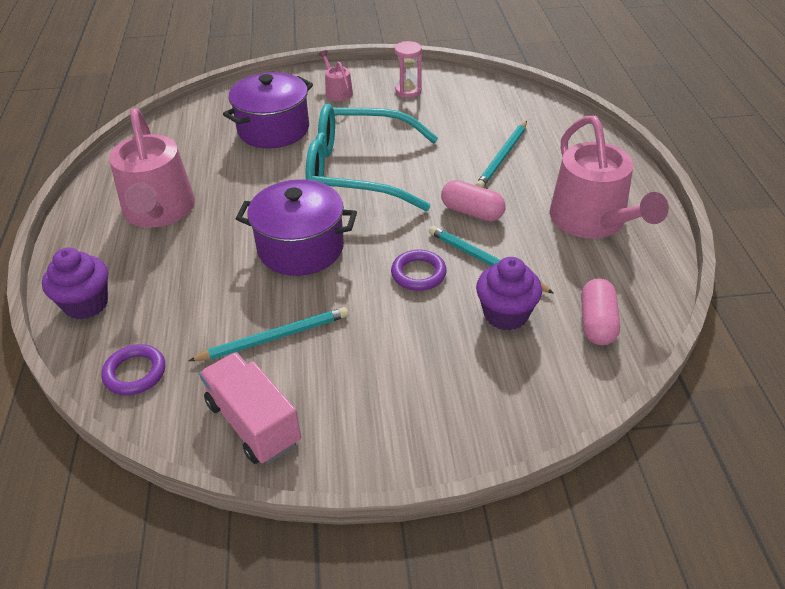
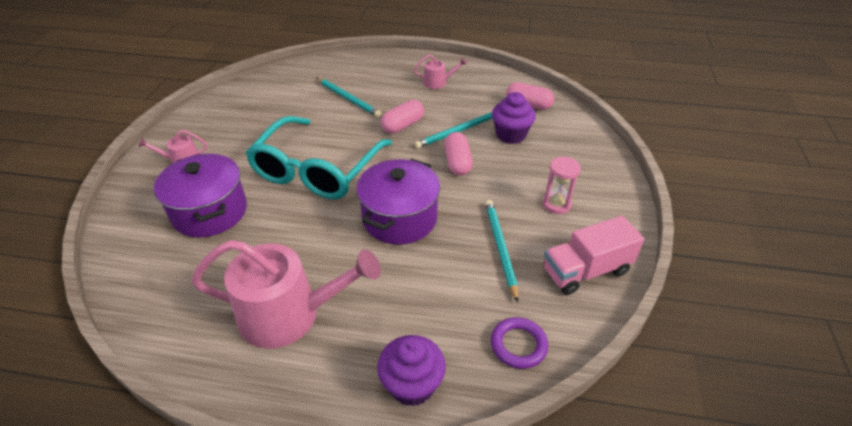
camera: 75 degrees left, 0 degrees up
(408, 91) = (221, 122): pink hourglass -> pink hourglass (556, 204)
(418, 273) = (457, 162): purple ring -> pink capsule
(592, 221) = (438, 82): pink watering can -> pink watering can, size x0.46

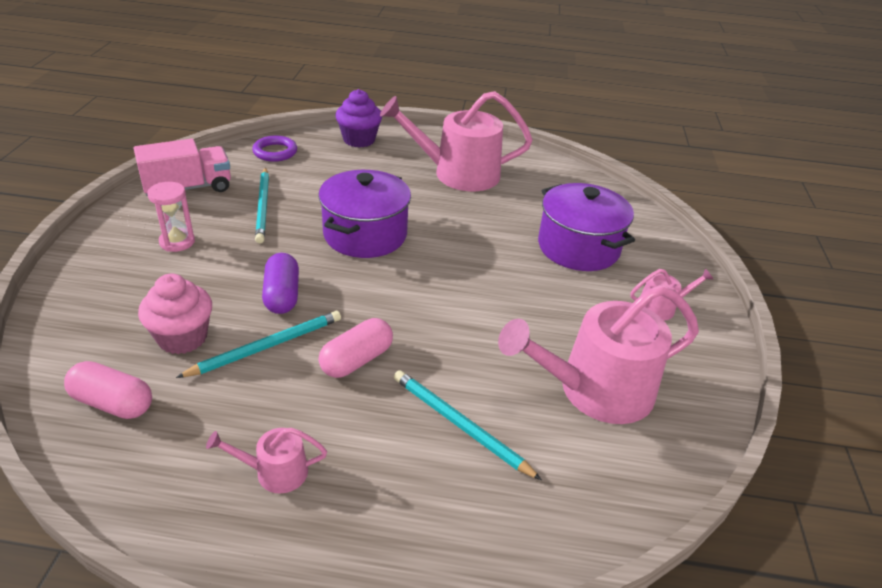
camera: 175 degrees right, 5 degrees down
(265, 113) = (596, 390): none -> pink watering can
(316, 170) = (475, 290): turquoise glasses -> none
(457, 162) = (282, 295): pink capsule -> purple capsule
(510, 135) = (182, 338): purple cupcake -> pink cupcake

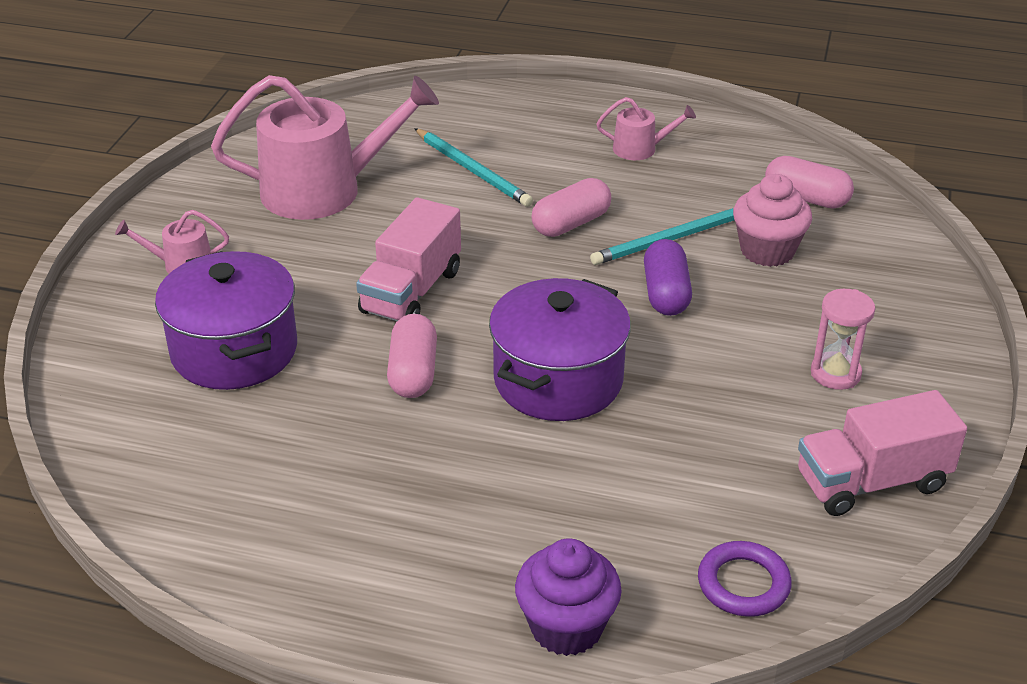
camera: 170 degrees left, 0 degrees up
(263, 207) = (728, 437): turquoise pencil -> none
(458, 173) = (371, 514): pink watering can -> none
(458, 237) = (413, 372): none -> pink capsule
(478, 291) = (411, 291): none -> pink truck

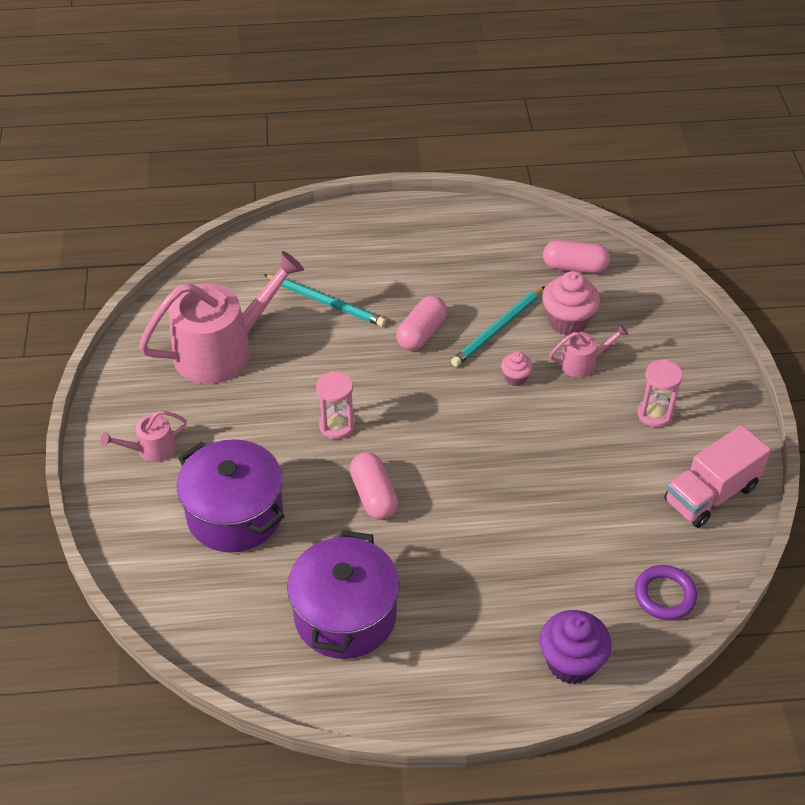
camera: 20 degrees left, 10 degrees up
(411, 291) = (337, 426): pink truck -> pink hourglass
(558, 380) = (476, 472): purple pot -> purple pot (345, 615)
(640, 149) = (439, 250): pink watering can -> pink watering can (582, 363)
(666, 293) = (515, 378): purple capsule -> pink cupcake

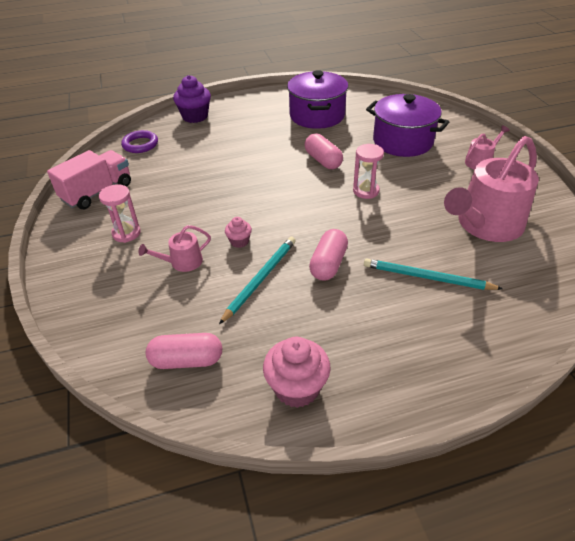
camera: 170 degrees right, 5 degrees down
(567, 321) = (195, 297): pink cupcake -> pink cupcake (297, 388)

